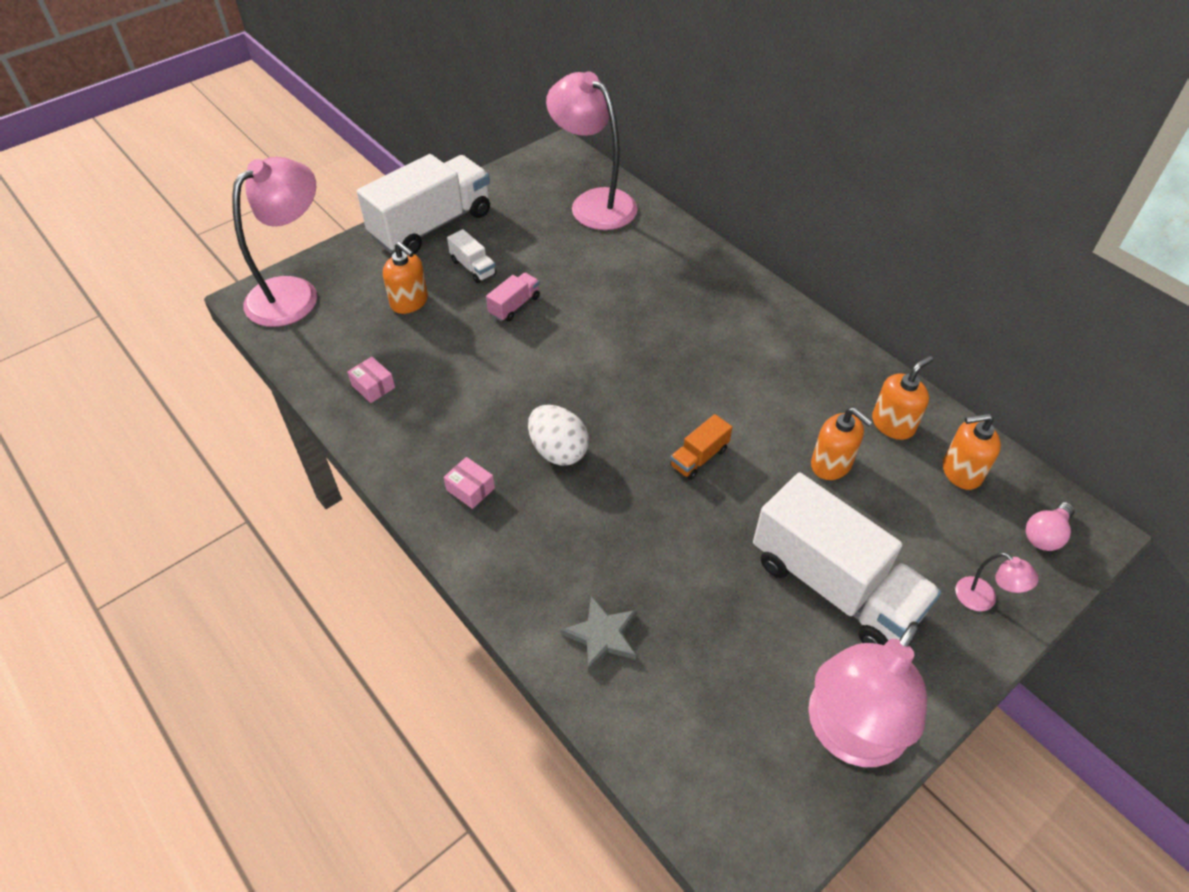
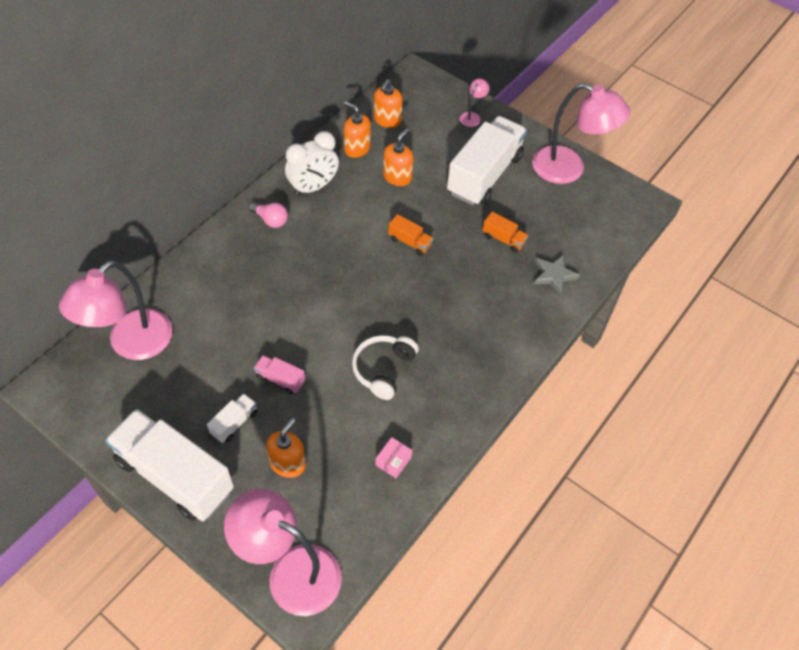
camera: 105 degrees left, 5 degrees up
(470, 489) = (473, 366): pink box -> none
(497, 396) = (383, 369): none -> white headphones
(558, 450) = (425, 321): white egg -> none
(688, 580) = (503, 239): none -> orange truck
(813, 366) = (313, 187): none -> white clock
(961, 472) = (387, 120): orange soap dispenser -> orange soap dispenser turned 45 degrees clockwise
(1045, 534) = (422, 90): pink light bulb -> pink light bulb (270, 220)

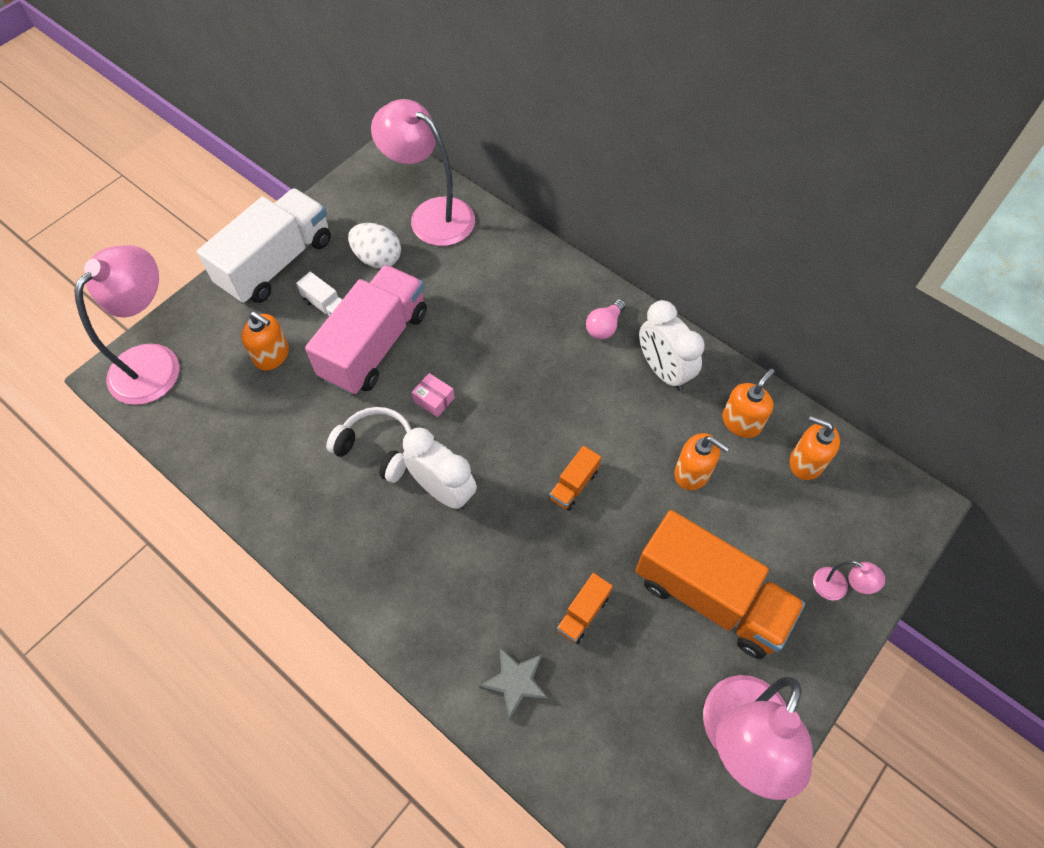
camera: 95 degrees right, 5 degrees up
(180, 385) = (378, 259): none -> white egg
(280, 379) = (375, 345): pink truck -> pink truck, size x2.37
(393, 461) = (255, 456): pink box -> pink box (434, 399)
(418, 321) = (443, 490): none -> white clock
(484, 175) = (710, 596): white truck -> orange truck

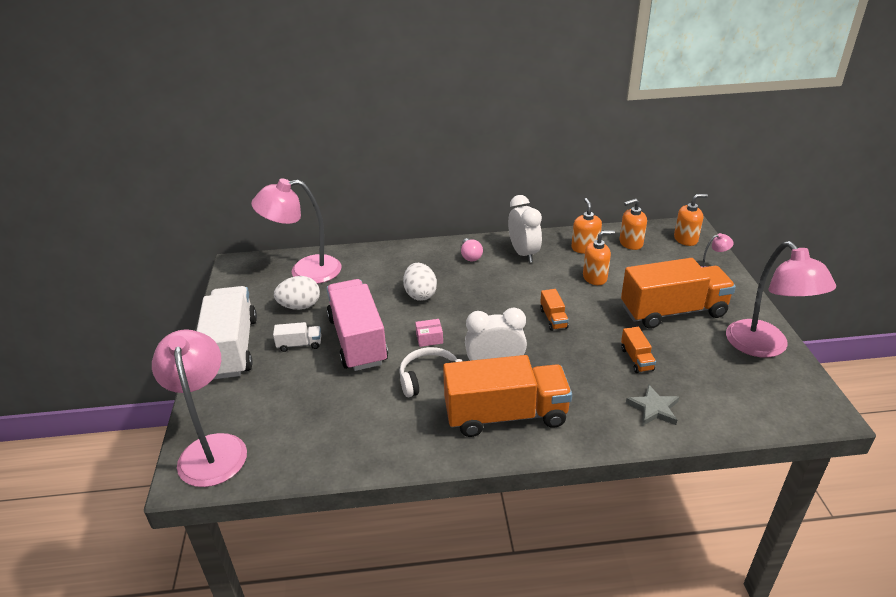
camera: 45 degrees left, 25 degrees down
(272, 355) = (297, 388): orange soap dispenser -> orange soap dispenser (686, 239)
(384, 551) = (506, 415): none -> orange truck
(493, 336) = (420, 294): none -> white egg
(663, 371) = (523, 253): white clock -> white clock turned 120 degrees counterclockwise

